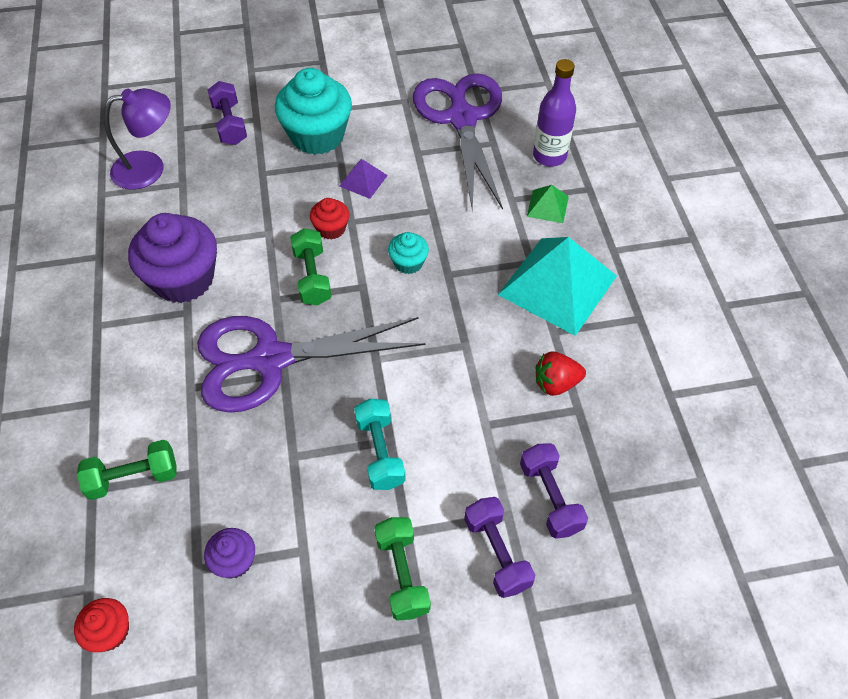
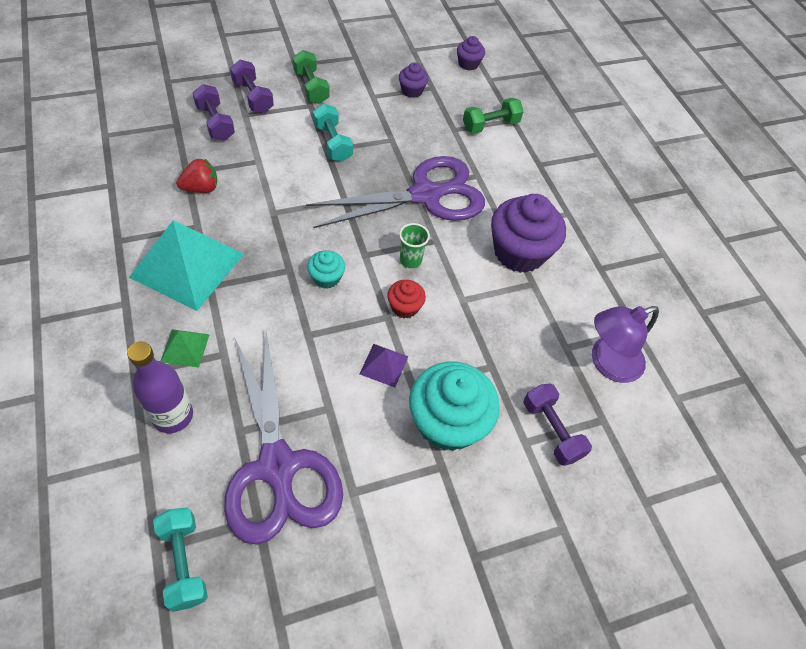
camera: 165 degrees right, 0 degrees up
(110, 632) = (468, 64): red cupcake -> purple cupcake
(312, 277) = (410, 260): green dumbbell -> green cup
(527, 74) = (184, 562): none -> turquoise dumbbell

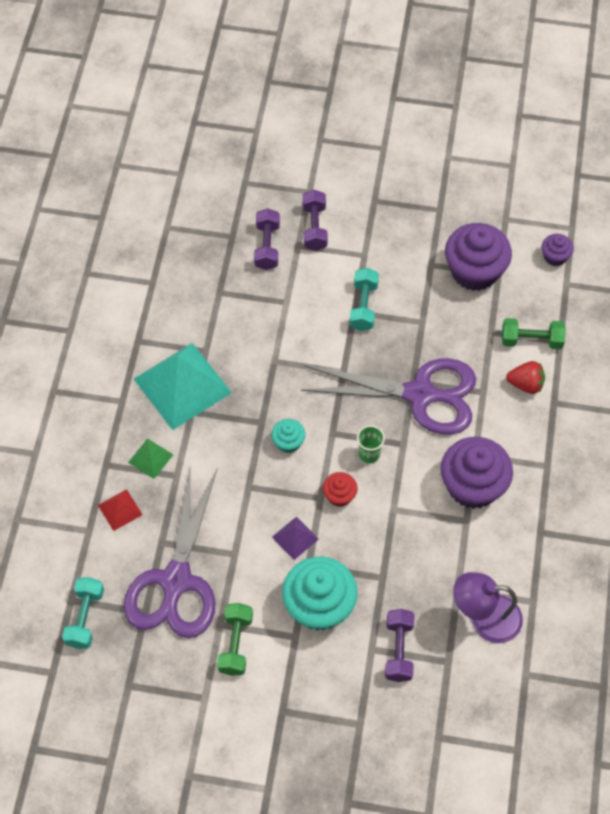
camera: 35 degrees right, 5 degrees up
(173, 416) = (120, 509): purple bottle -> red pyramid
(201, 188) = (224, 314): red strawberry -> red strawberry (525, 384)
(311, 87) = (375, 234): green dumbbell -> green dumbbell (236, 644)
(412, 91) = (474, 271): purple cupcake -> purple cupcake, size x2.07

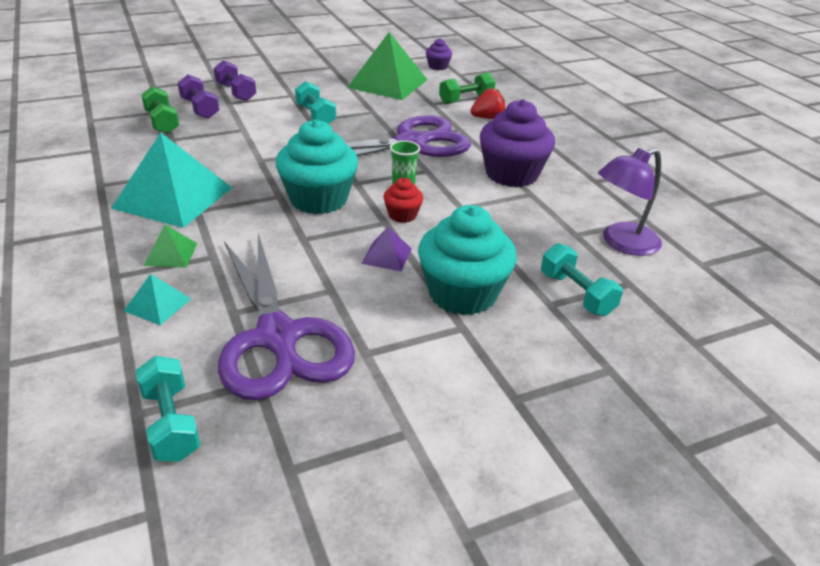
camera: 35 degrees left, 25 degrees down
(120, 509) = (157, 304): red pyramid -> turquoise pyramid
(236, 644) = (401, 362): green dumbbell -> green dumbbell (162, 122)
(288, 442) = (318, 199): turquoise cupcake -> turquoise cupcake, size x2.07
(399, 650) = (576, 294): purple dumbbell -> turquoise dumbbell
(474, 271) = (387, 83): purple cupcake -> green pyramid

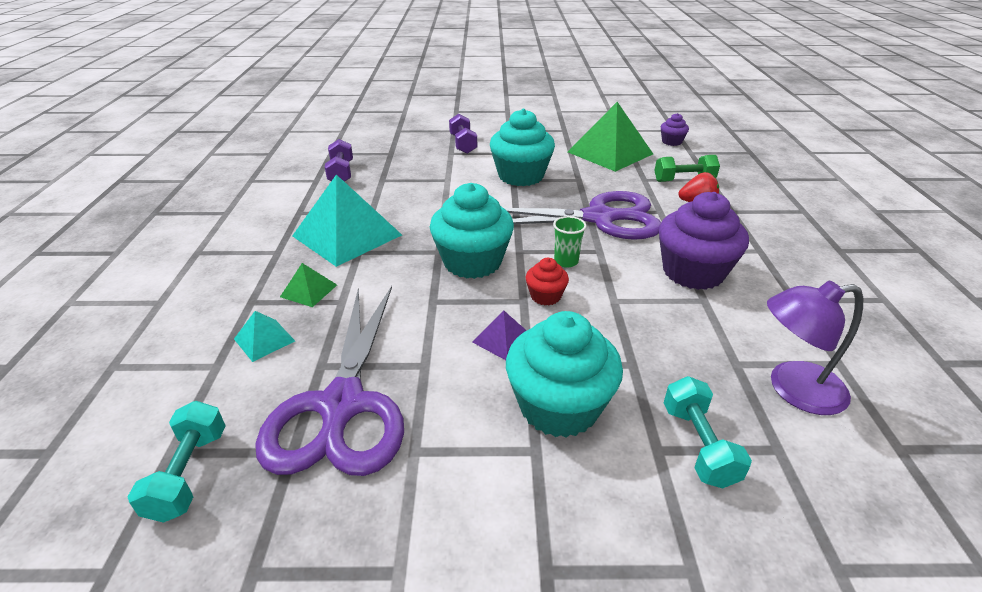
camera: 25 degrees right, 0 degrees up
(162, 122) = (384, 163): green dumbbell -> none
(200, 109) = (423, 155): purple dumbbell -> purple dumbbell (341, 173)
(315, 116) = (521, 176): turquoise dumbbell -> turquoise cupcake

